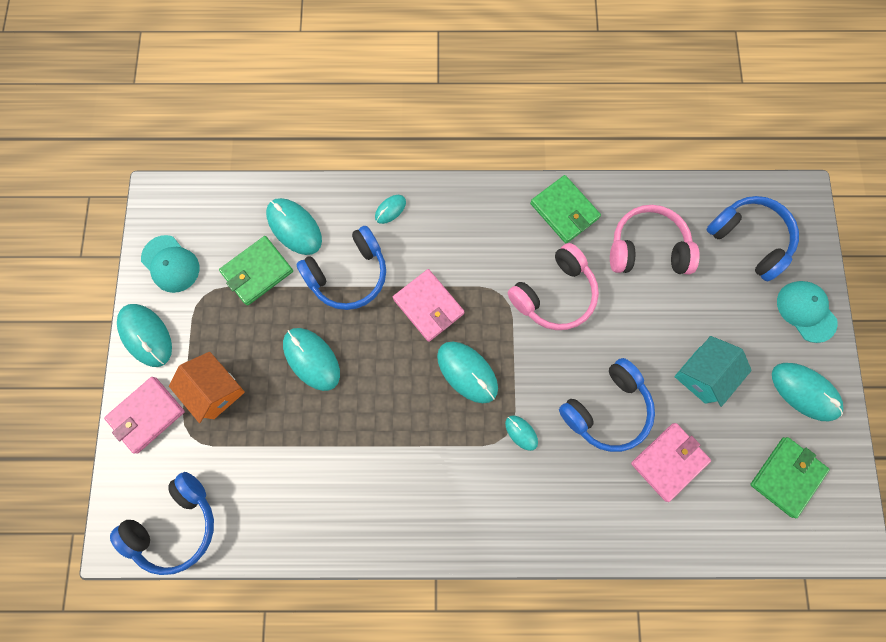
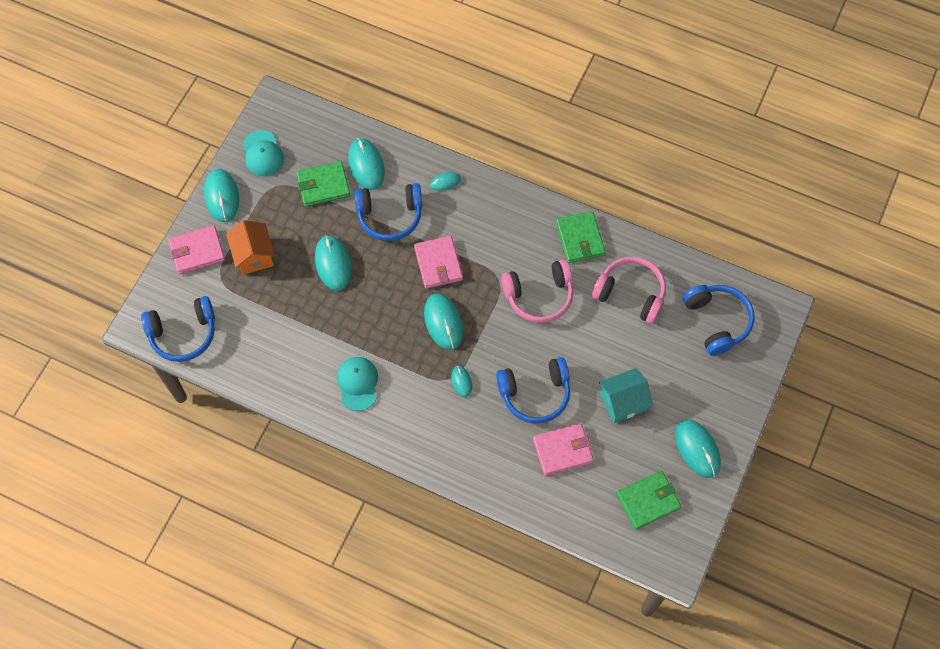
camera: 25 degrees right, 10 degrees down
(806, 311) = (732, 393): turquoise cap -> turquoise cap (358, 383)

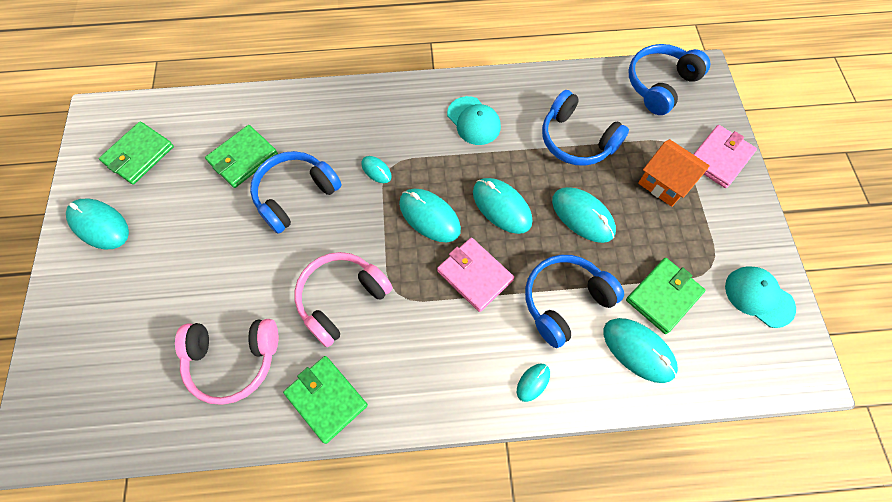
camera: 150 degrees right, 0 degrees up
(222, 196) = (751, 224): turquoise mouse -> turquoise mouse (501, 207)
(562, 450) = (243, 158): pink wallet -> green wallet
(623, 402) = (197, 232): turquoise house -> none
(717, 321) = (111, 381): blue headphones -> blue headphones (576, 140)

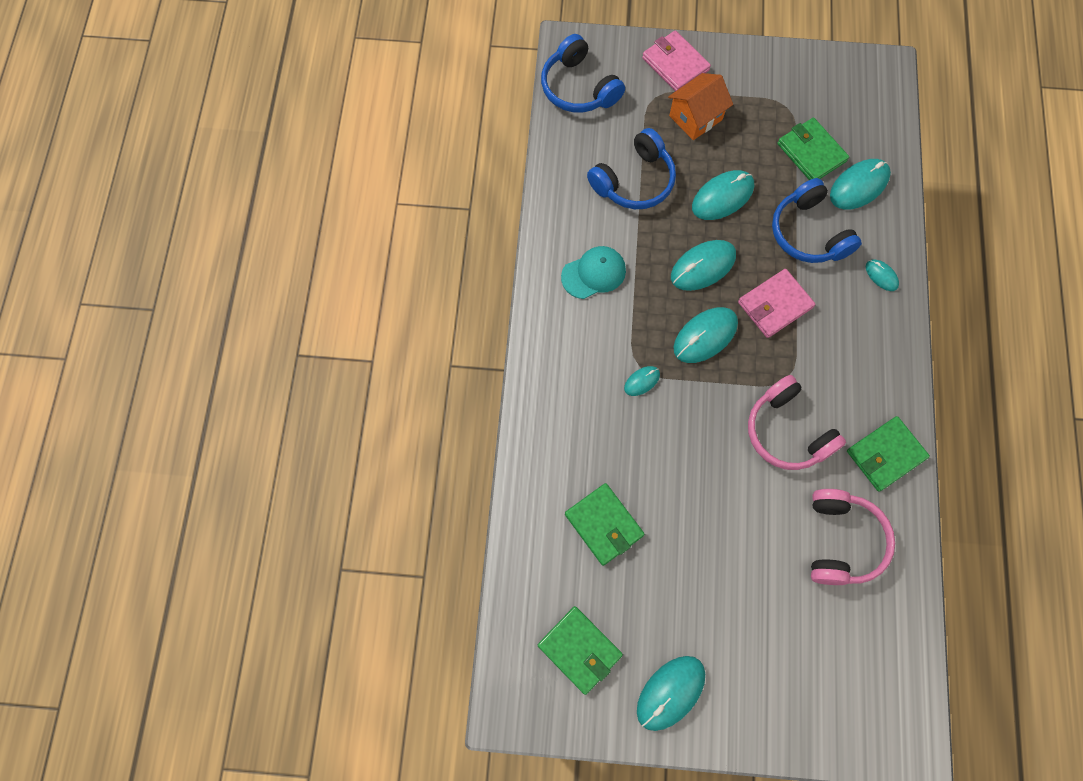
camera: 80 degrees left, 5 degrees up
(295, 195) = (661, 469): blue headphones -> none
(758, 297) = (818, 80): turquoise cap -> none

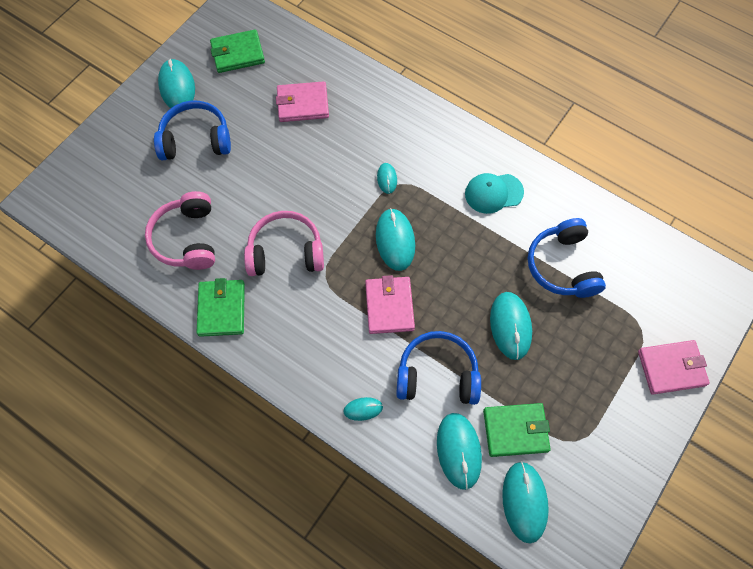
camera: 120 degrees right, 5 degrees down
(578, 87) = (680, 273): blue headphones -> blue headphones (195, 139)
(594, 273) = (493, 193): turquoise cap -> turquoise cap turned 75 degrees clockwise
(604, 525) = (303, 104): green wallet -> pink wallet
(695, 117) = (603, 351): orange house -> none
(703, 266) = (454, 273): turquoise mouse -> turquoise mouse (524, 502)
(842, 541) = (187, 239): pink headphones -> pink headphones turned 45 degrees clockwise

